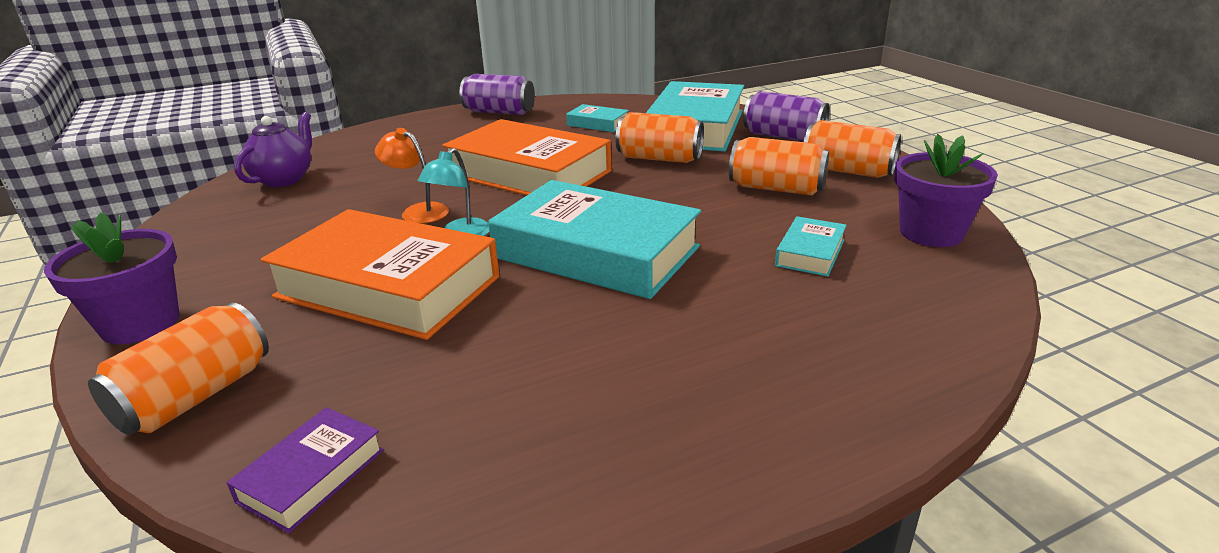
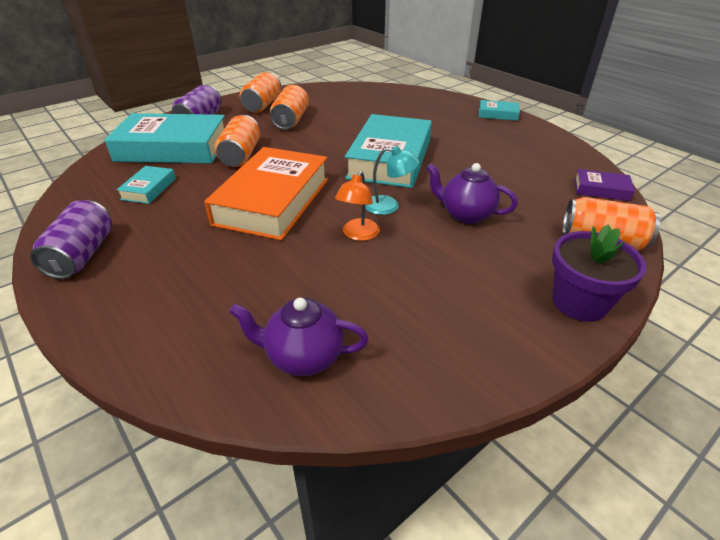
camera: 105 degrees left, 10 degrees up
(388, 287) = (466, 214): orange book -> purple teapot
(810, 253) = (366, 113): turquoise book -> turquoise book (498, 114)
(931, 233) = (336, 92): purple flower pot -> none

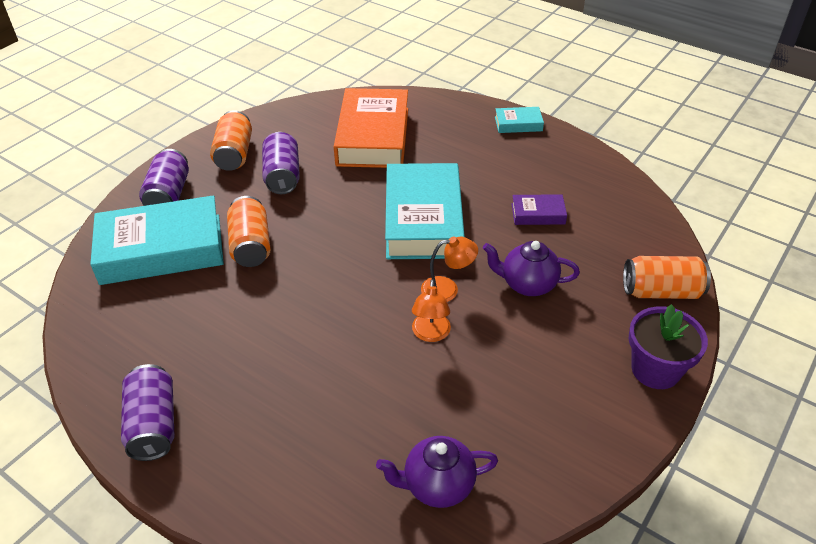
camera: 15 degrees left, 5 degrees up
(149, 189) = (171, 318): turquoise book -> none
(272, 201) = (321, 307): orange book -> orange book (373, 136)
(290, 120) = (282, 176): orange can -> purple can
(389, 206) = (447, 289): turquoise lamp -> orange lamp
(601, 189) = (649, 223): purple book -> purple book (538, 214)

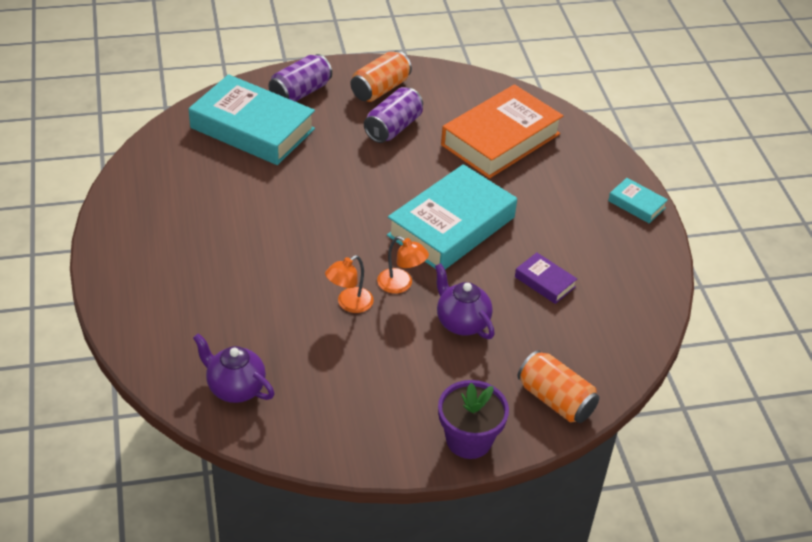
camera: 40 degrees right, 0 degrees up
(153, 424) = (127, 234): purple can -> none
(251, 245) = (310, 164): orange can -> none

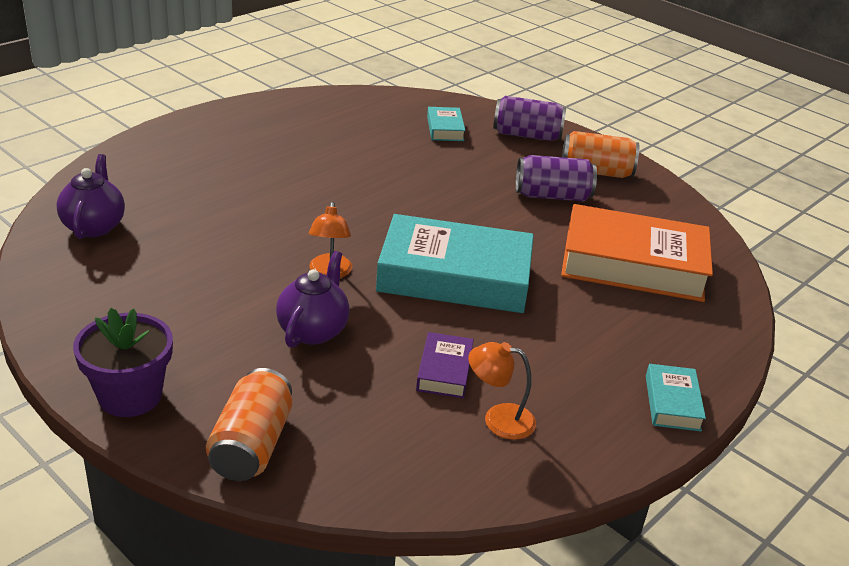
camera: 55 degrees right, 10 degrees down
(252, 128) = (445, 129): turquoise book -> turquoise book, size x0.45
(349, 304) = (268, 251): orange lamp -> orange lamp (498, 419)

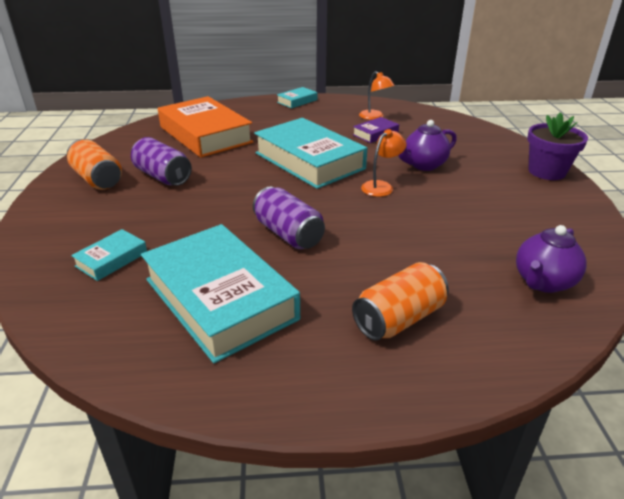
camera: 135 degrees left, 0 degrees up
(252, 445) = (492, 140): orange can -> orange can (399, 319)
(334, 134) = (220, 299): none -> turquoise book
(526, 135) = (66, 224): purple can -> purple can (288, 234)

